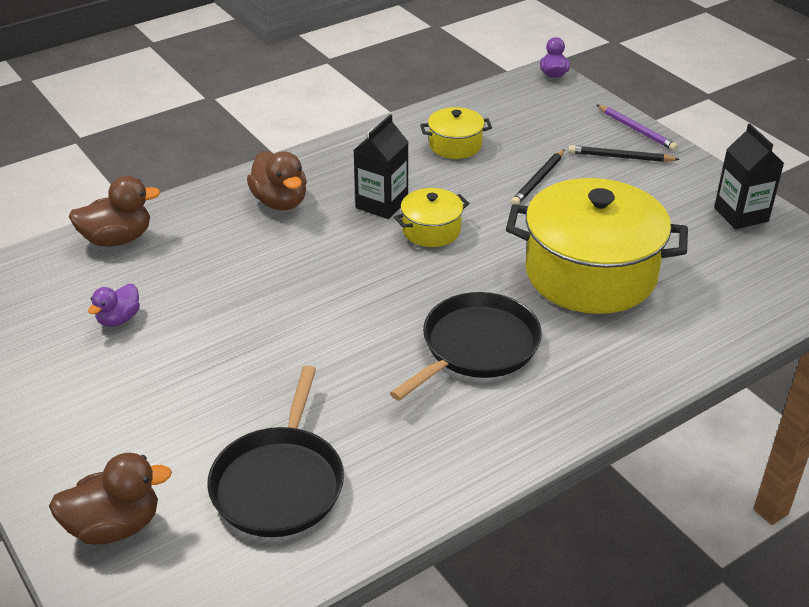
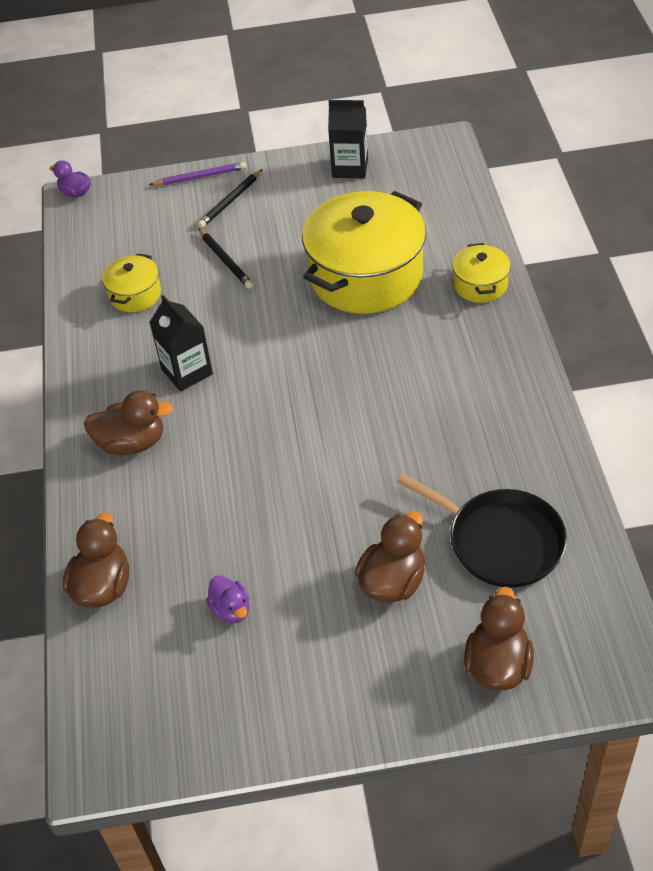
camera: 60 degrees left, 10 degrees up
(192, 415) = (392, 582): none -> brown duck
(431, 230) = (247, 351): yellow pot -> yellow pot (480, 285)
(476, 347) = (411, 373): black pan -> none

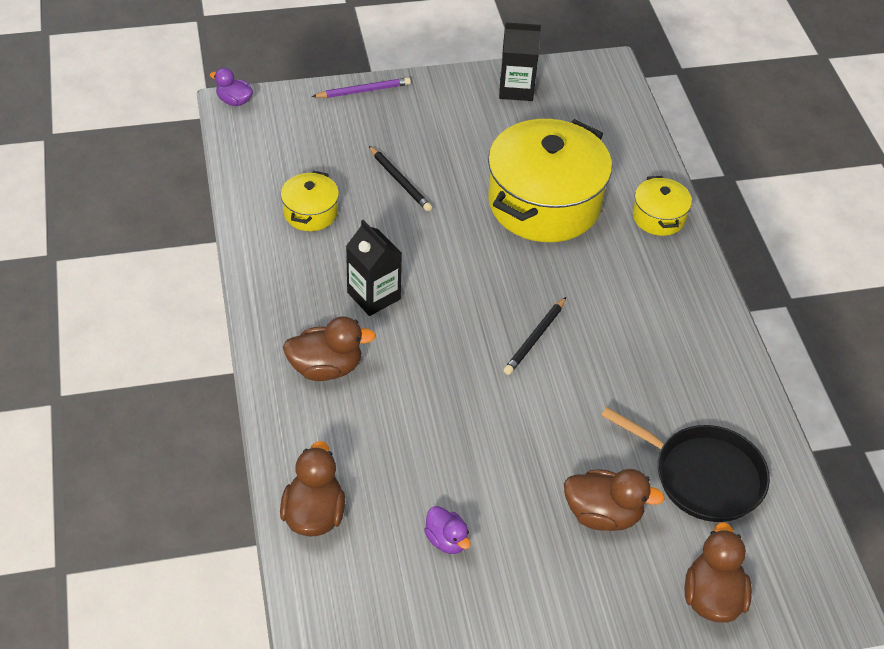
camera: 10 degrees left, 0 degrees up
(230, 201) = (398, 118): black pencil -> black pencil (535, 338)
(392, 582) = (603, 514): brown duck -> brown duck turned 75 degrees clockwise

